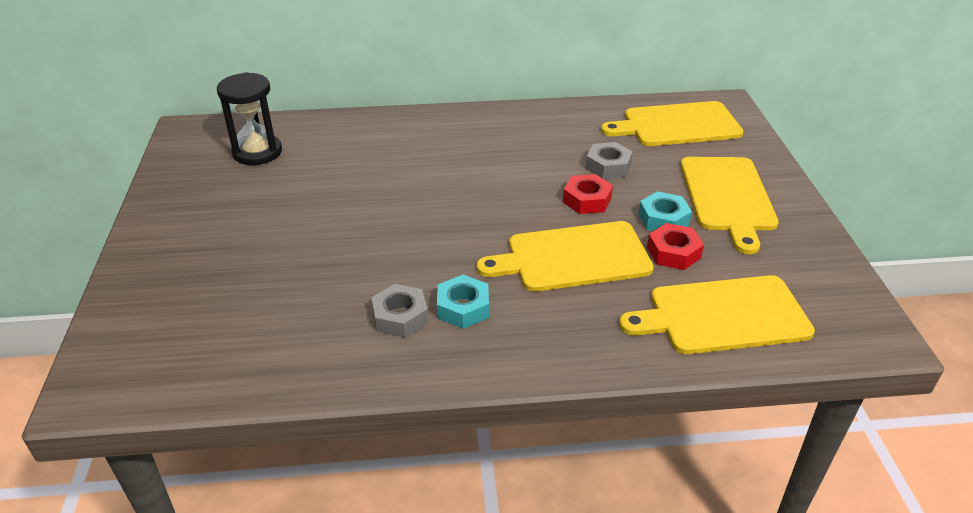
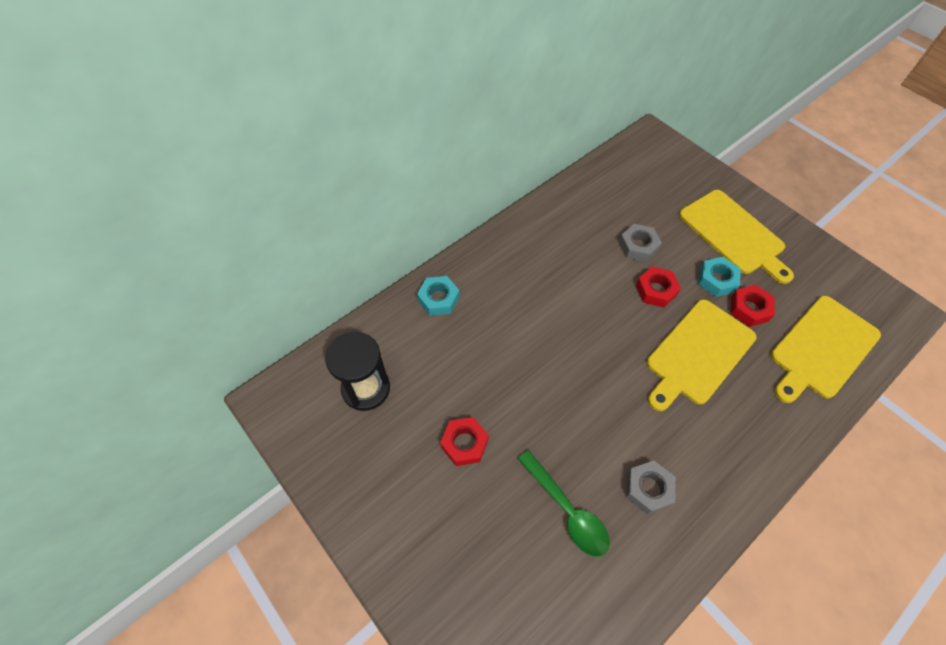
camera: 35 degrees left, 20 degrees up
(286, 214) = (464, 443): none -> red nut
(312, 292) = (567, 510): none -> green spoon
(463, 307) = (677, 450): turquoise nut -> turquoise nut (438, 299)
(677, 125) = (642, 176): yellow cutting board -> none

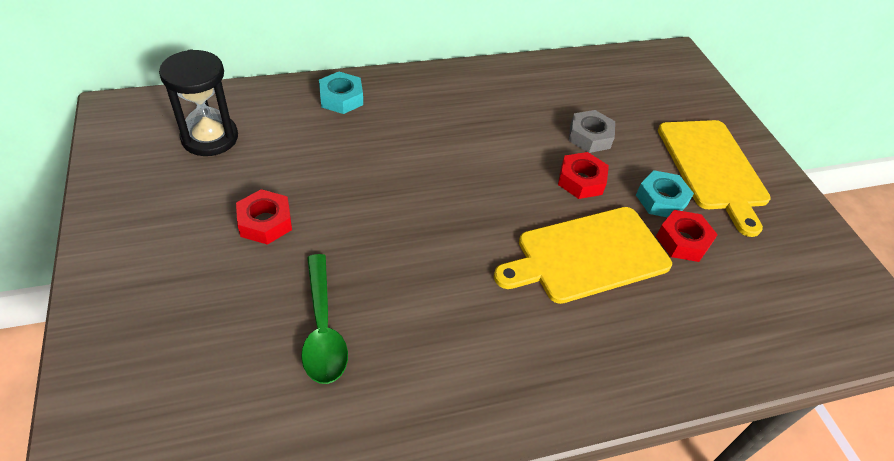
camera: 20 degrees right, 10 degrees down
(648, 489) = (430, 352): grey nut -> none
(821, 349) = (751, 315): yellow cutting board -> none

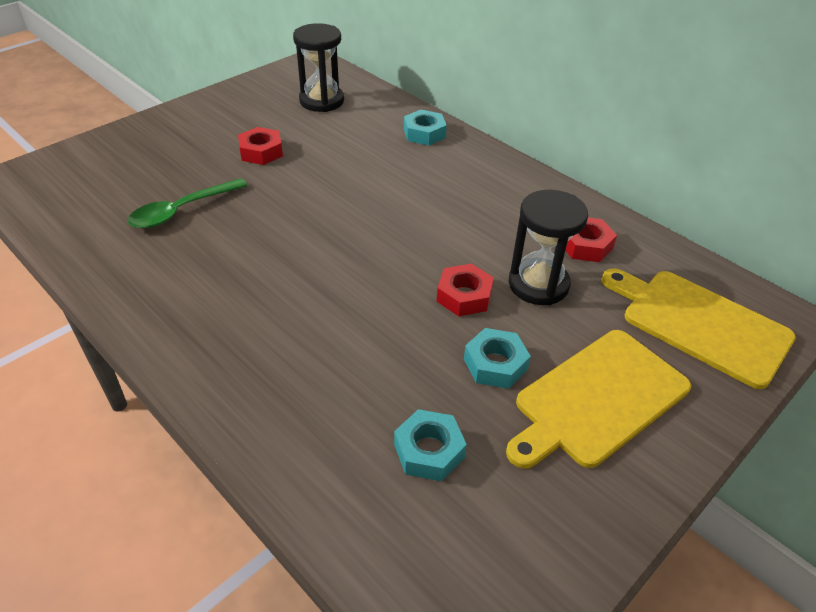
camera: 65 degrees right, 5 degrees down
(587, 255) = (364, 328): yellow cutting board -> yellow cutting board (700, 324)
(589, 136) = (538, 284): grey nut -> black hourglass
(683, 241) = (446, 397): red nut -> red nut (585, 245)
(730, 274) = (429, 451): none -> turquoise nut

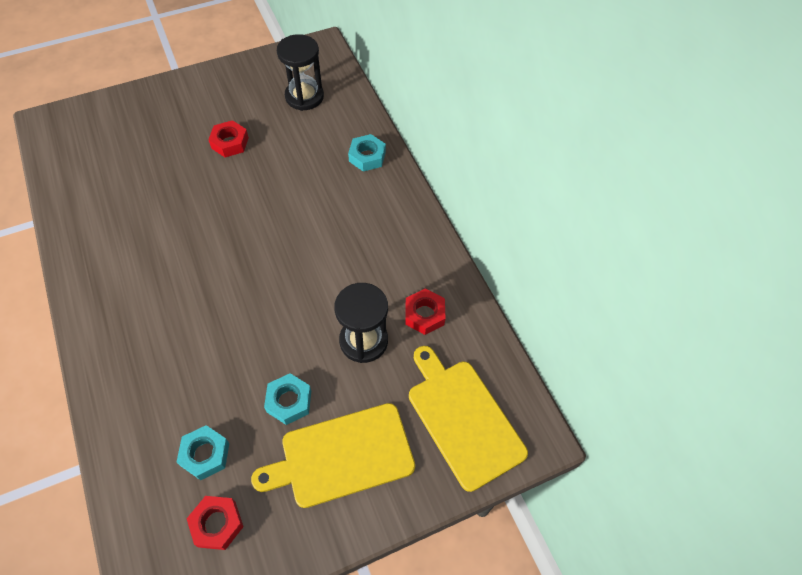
camera: 20 degrees right, 15 degrees up
(182, 211) = (146, 189): green spoon -> none
(464, 296) = (302, 333): red nut -> red nut (217, 524)

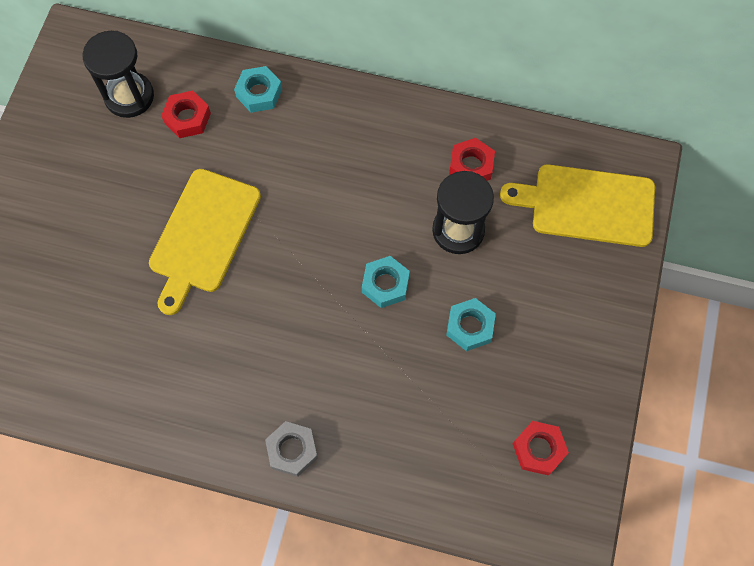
camera: 50 degrees left, 10 degrees up
(108, 348) = (292, 450): none -> grey nut
(205, 454) = (468, 424): turquoise nut -> turquoise nut (385, 284)
(230, 143) = (129, 202): red nut -> red nut (187, 118)
(342, 456) = (551, 316): yellow cutting board -> yellow cutting board (203, 235)

